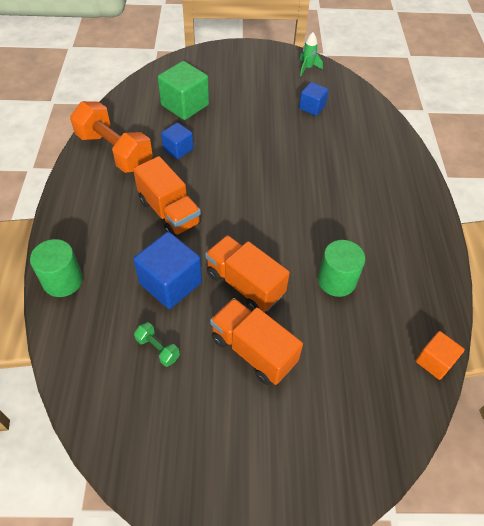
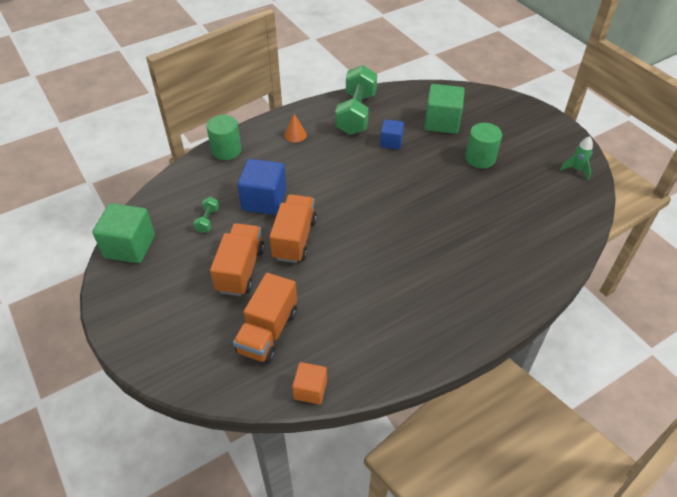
camera: 60 degrees right, 5 degrees down
(98, 211) = (295, 135): none -> orange cone
(114, 151) = (356, 113): orange dumbbell -> green dumbbell
(135, 451) = (130, 246): none -> green cube
(169, 212) = (325, 168): orange truck -> orange truck (268, 332)
(312, 107) = (527, 195): blue cube -> none
(336, 280) = (342, 292): green cylinder -> green cylinder (480, 158)

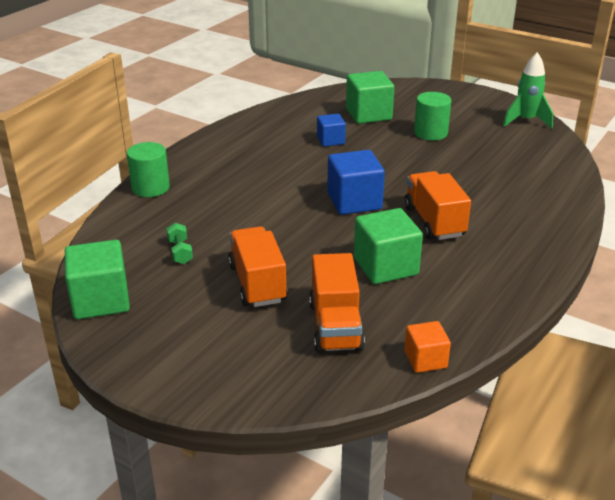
camera: 25 degrees left, 15 degrees down
(264, 200) = (233, 218): blue cube -> blue cube (354, 201)
(294, 239) = (296, 241): orange truck -> orange truck (434, 221)
(295, 135) = (220, 157): orange cone -> none
(344, 288) = (385, 266): none -> green cube
(356, 113) = (273, 126): green dumbbell -> none
(576, 169) = (525, 121): green rocket -> green rocket, size x1.56

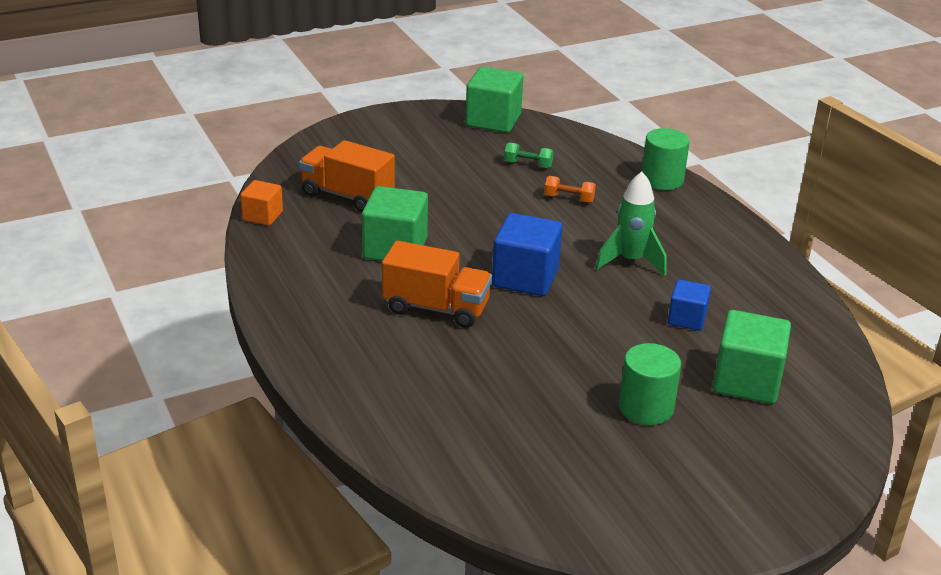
camera: 120 degrees right, 0 degrees up
(222, 217) = (569, 198): none -> orange dumbbell
(257, 283) = (442, 183): orange truck -> none
(525, 121) = (613, 525): green rocket -> green rocket (630, 261)

